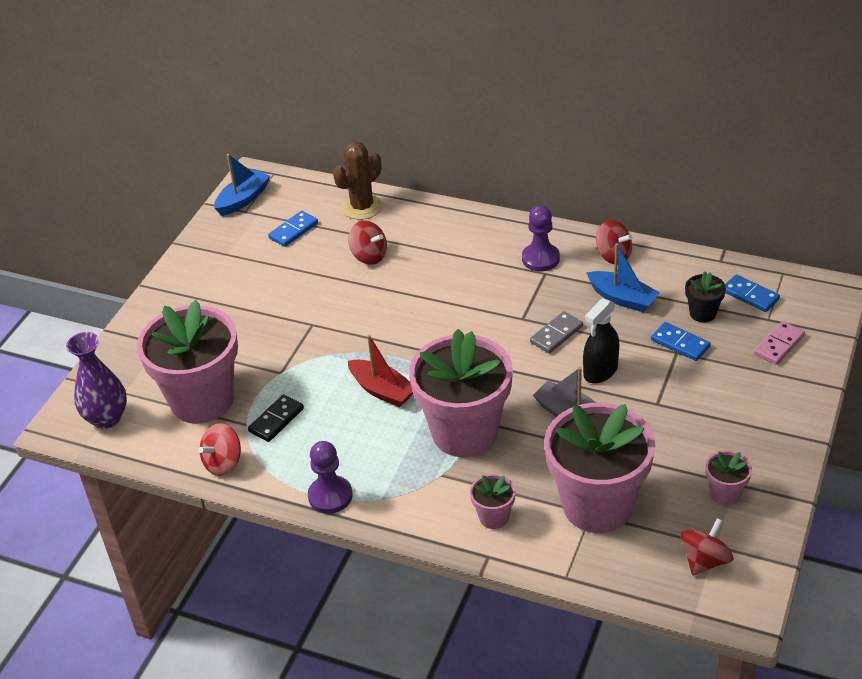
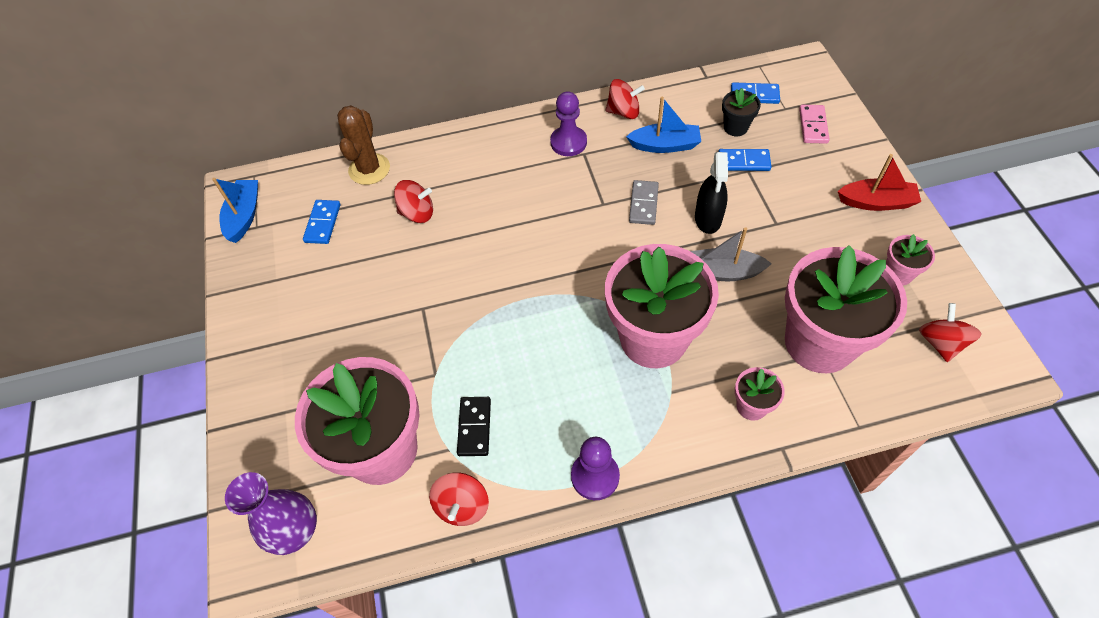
camera: 35 degrees left, 15 degrees up
(382, 390) = (546, 339): red boat -> red boat (876, 202)

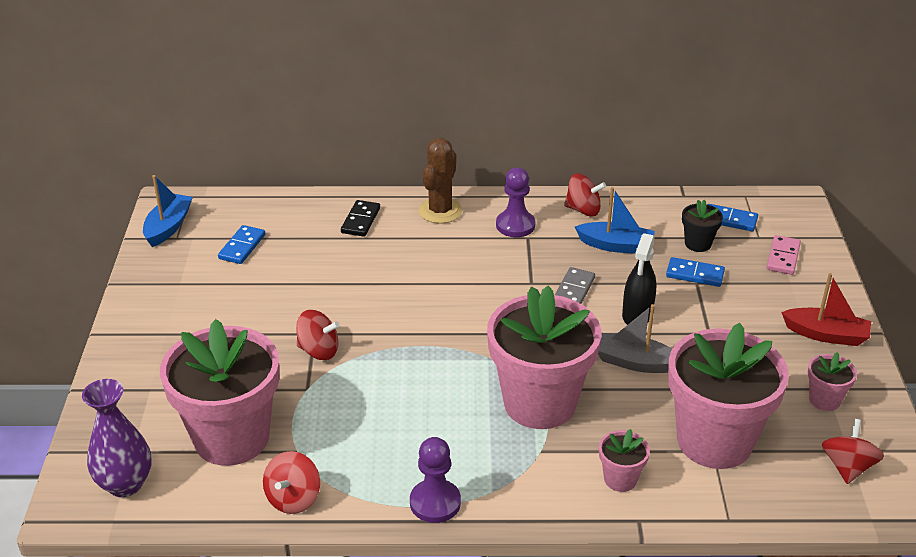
camera: 10 degrees right, 20 degrees down
(369, 169) = (304, 211): brown cactus -> brown cactus (440, 211)
(417, 213) = (338, 255): red spinning top -> red spinning top (318, 351)
(474, 427) = (329, 439): black domino -> black domino (360, 220)

